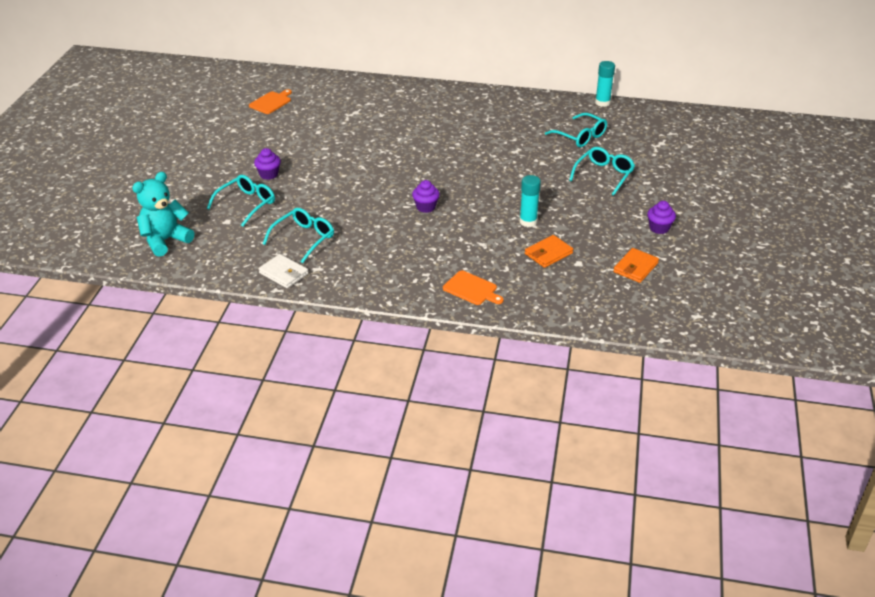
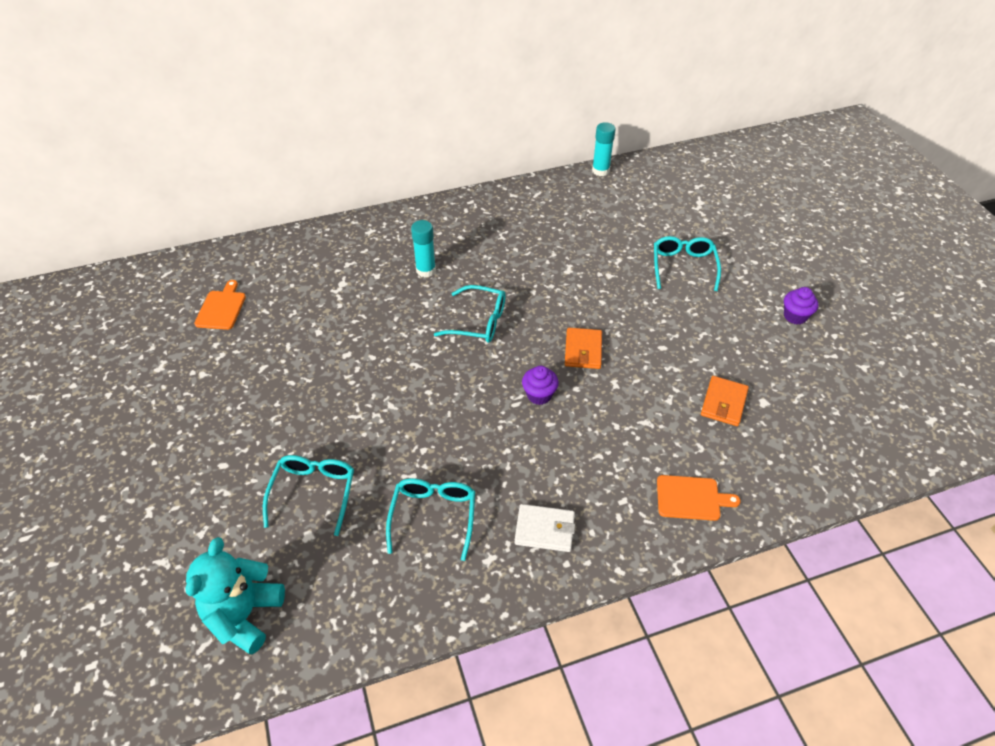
camera: 30 degrees left, 10 degrees up
(269, 174) = (306, 428): purple cupcake -> none
(283, 273) = (453, 590): white wallet -> white wallet (544, 530)
(528, 221) = (665, 366): turquoise glue stick -> turquoise glue stick (426, 270)
(580, 136) = (617, 224): turquoise glasses -> turquoise glasses (479, 322)
(635, 267) = (821, 381): orange wallet -> orange wallet (583, 350)

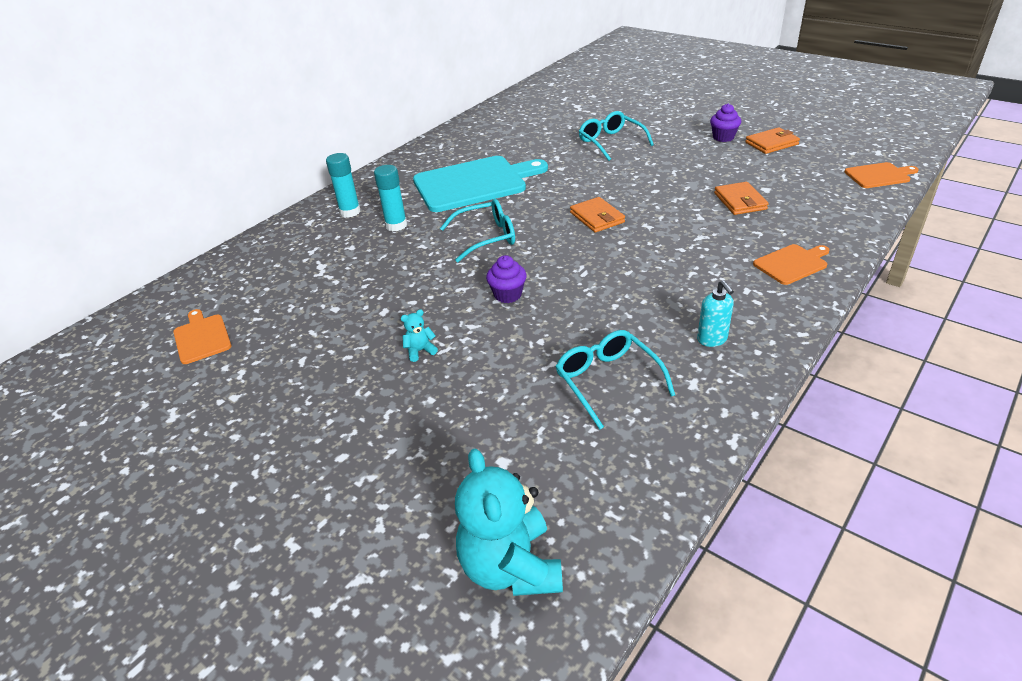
camera: 30 degrees left, 10 degrees down
(313, 493) = (469, 426): turquoise glasses -> none
(339, 407) = (420, 351): none -> turquoise teddy bear
(523, 255) = (474, 183): none -> turquoise cutting board
(539, 395) = (596, 259): purple cupcake -> purple cupcake (508, 295)
(544, 530) = (712, 339): white wallet -> turquoise soap dispenser
(600, 171) = (478, 115): turquoise glue stick -> turquoise glue stick (350, 212)
(834, 349) = (771, 143): none -> orange wallet
(895, 449) = (879, 175): none -> orange cutting board

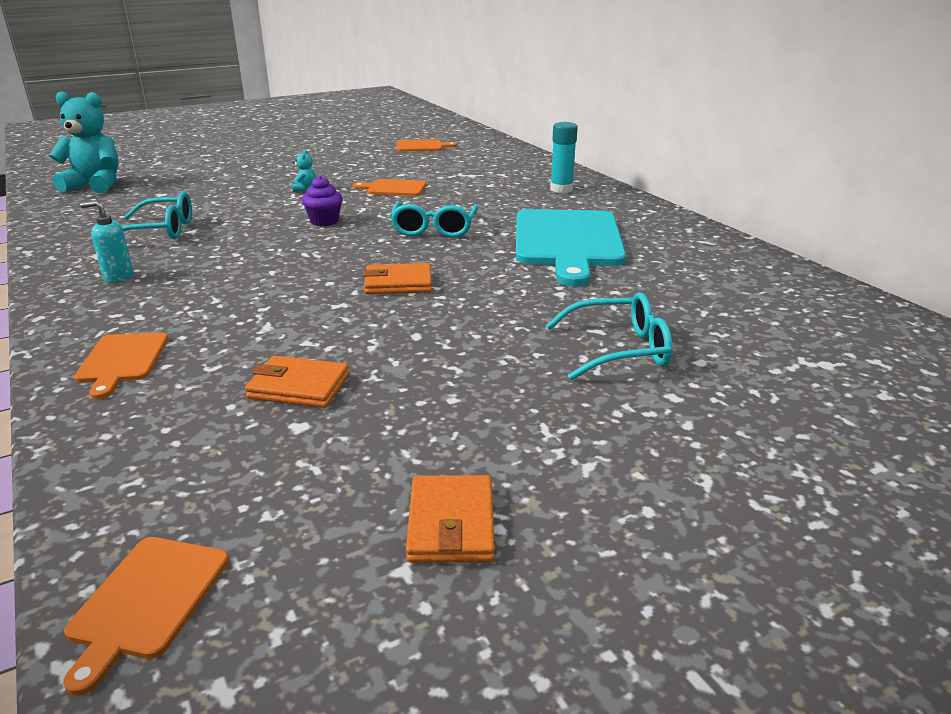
camera: 110 degrees right, 10 degrees down
(388, 294) = (394, 188): none -> orange cutting board
(396, 225) = (509, 201): turquoise glue stick -> none
(723, 137) = (540, 471): purple cupcake -> none

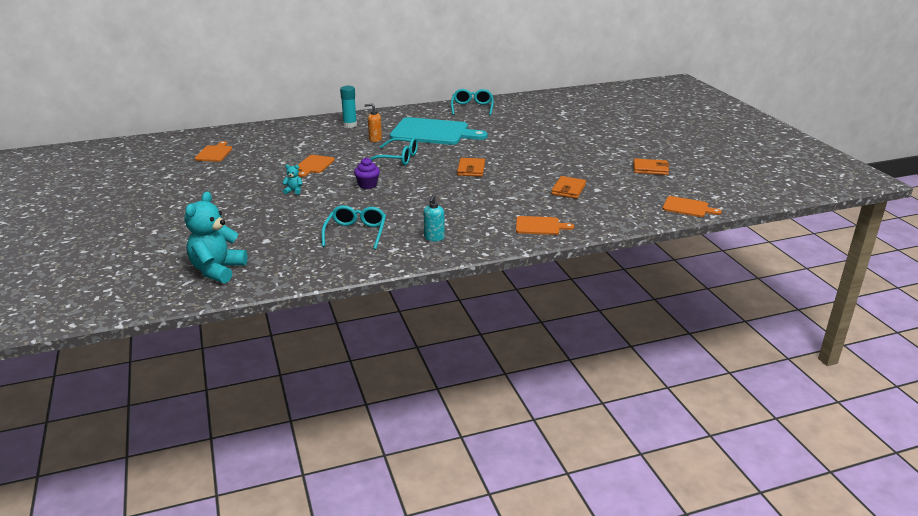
camera: 80 degrees left, 0 degrees up
(509, 208) = (375, 139): none -> orange soap dispenser
(619, 349) = (547, 137): turquoise glasses -> turquoise glasses (472, 108)

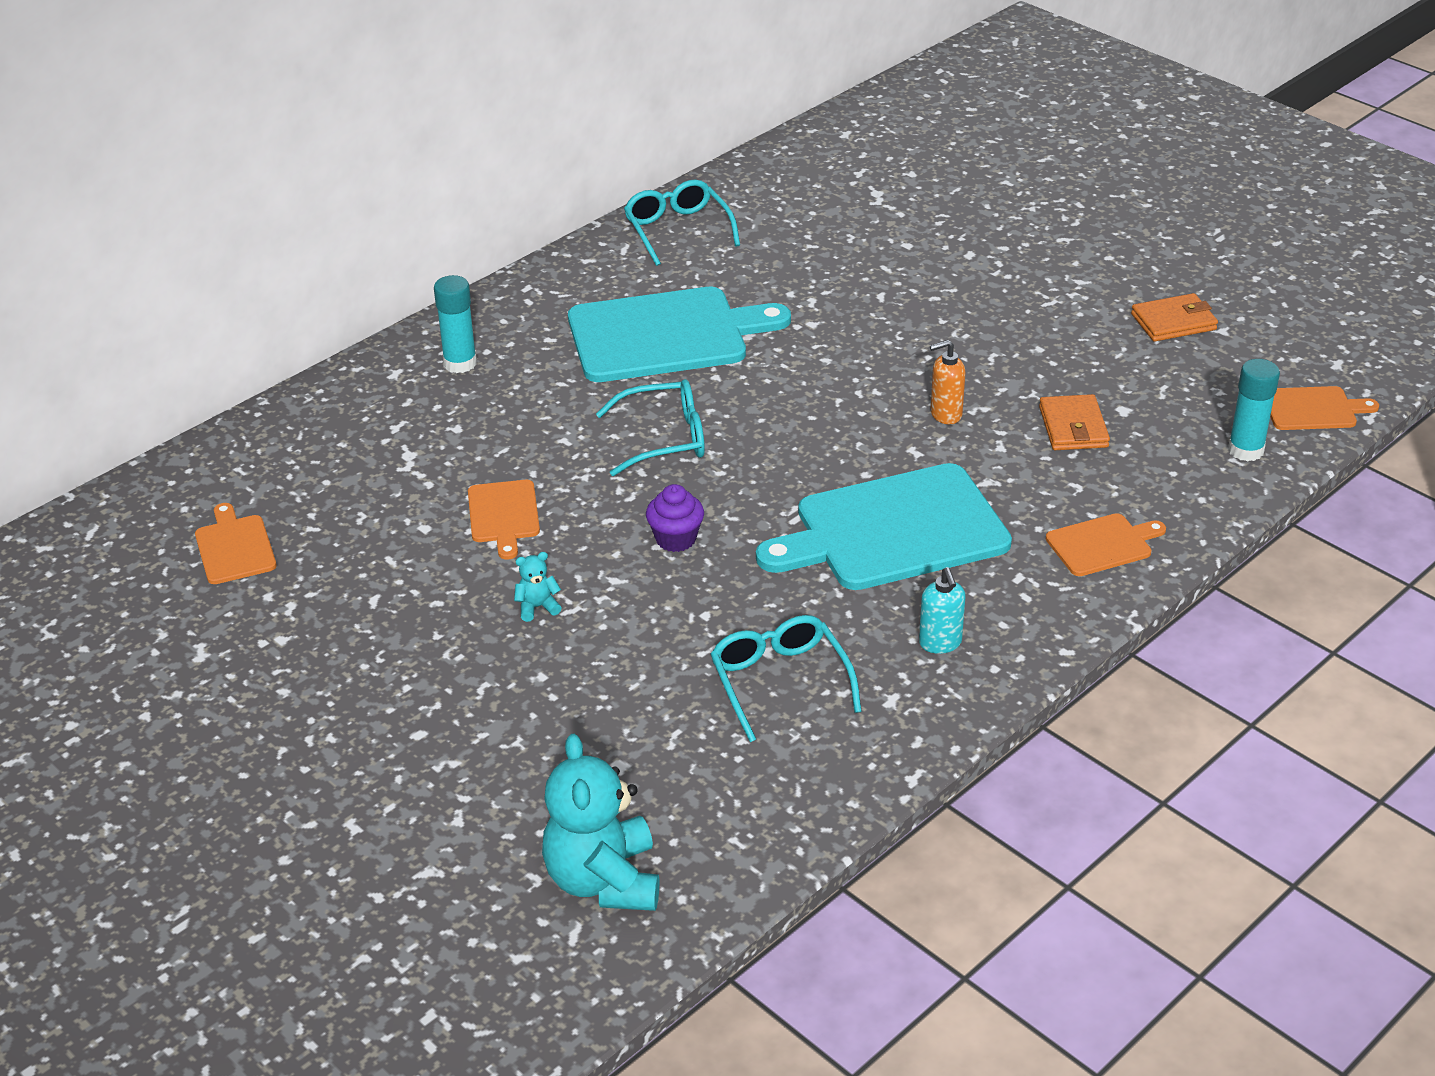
camera: 25 degrees left, 10 degrees up
(375, 139) = (560, 394): orange soap dispenser -> orange soap dispenser (945, 414)
(455, 202) = (893, 531): none -> turquoise cutting board
(471, 169) = (842, 426): orange wallet -> none
(640, 213) = (1246, 450): none -> turquoise glue stick

